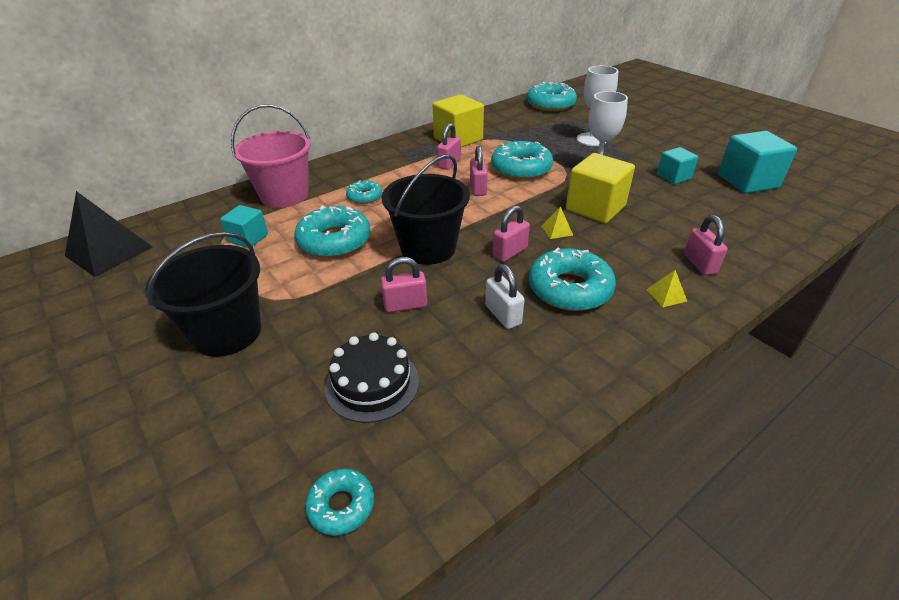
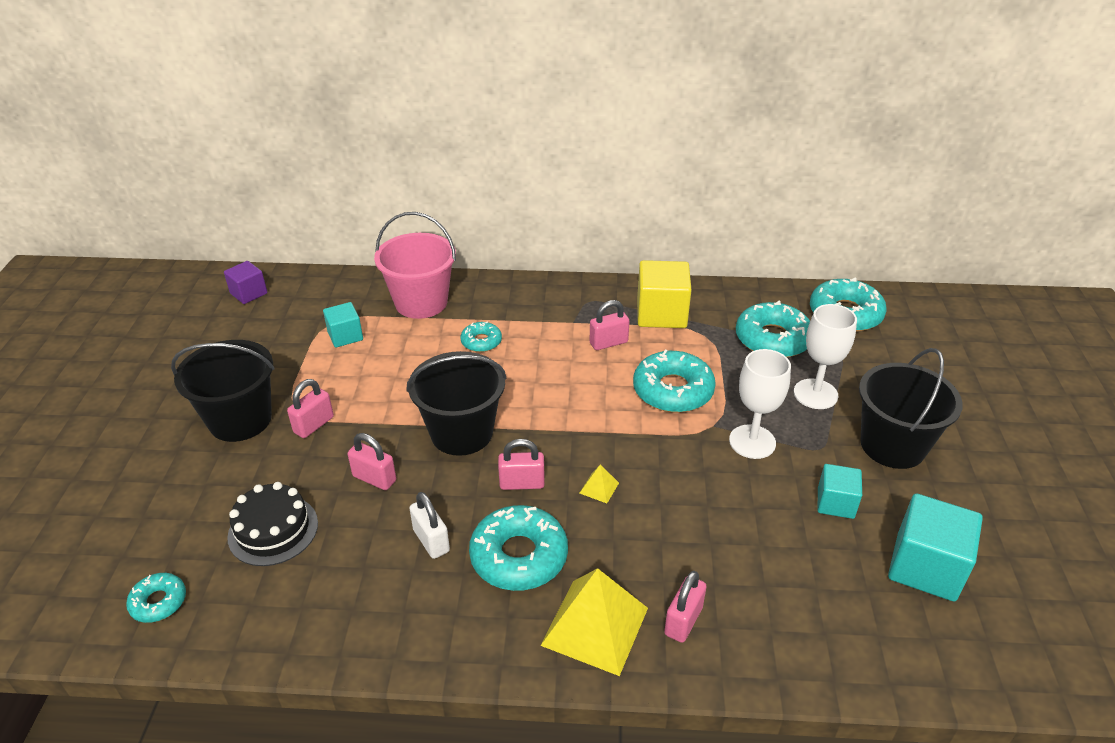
camera: 40 degrees right, 0 degrees up
(109, 251) = (249, 293): black pyramid -> purple cube
(334, 241) = (401, 378): turquoise donut -> turquoise donut (772, 339)
(478, 188) = (594, 391): pink padlock -> pink padlock (314, 425)
(503, 315) = (431, 540): white padlock -> white padlock turned 45 degrees counterclockwise
(595, 208) = (678, 486): yellow cube -> none
(656, 144) = (892, 445): none -> black bucket
(666, 295) = (595, 626): yellow pyramid -> yellow pyramid, size x2.37

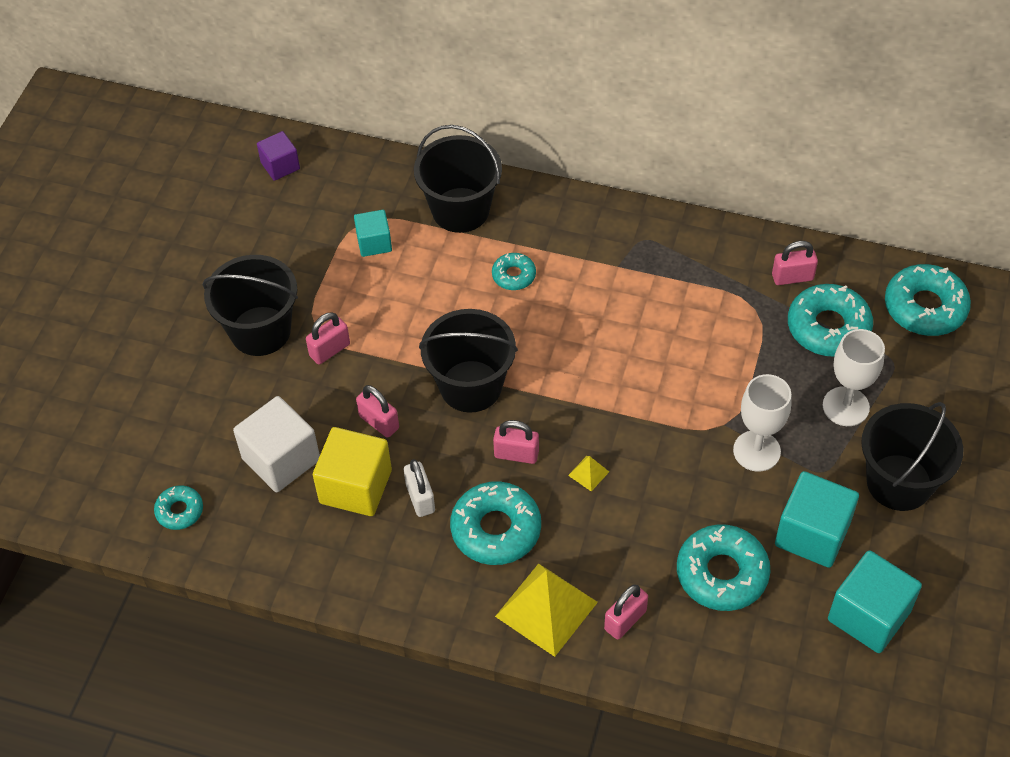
camera: 15 degrees right, 15 degrees up
(273, 530) = (281, 459): black cake -> white cube
(421, 302) = (460, 210): pink bucket -> black bucket
(608, 343) = (648, 301): pink padlock -> pink padlock (792, 277)
(661, 313) = (718, 271): yellow cube -> yellow cube (355, 486)
(673, 390) = (697, 374): turquoise donut -> turquoise donut (722, 573)
(835, 503) = (812, 534): turquoise cube -> turquoise cube, size x1.69

